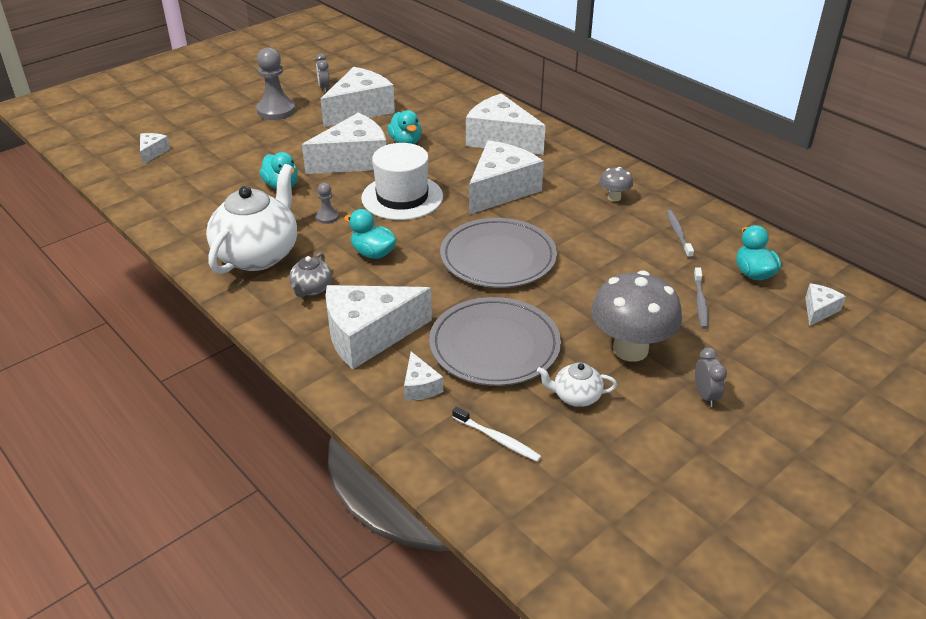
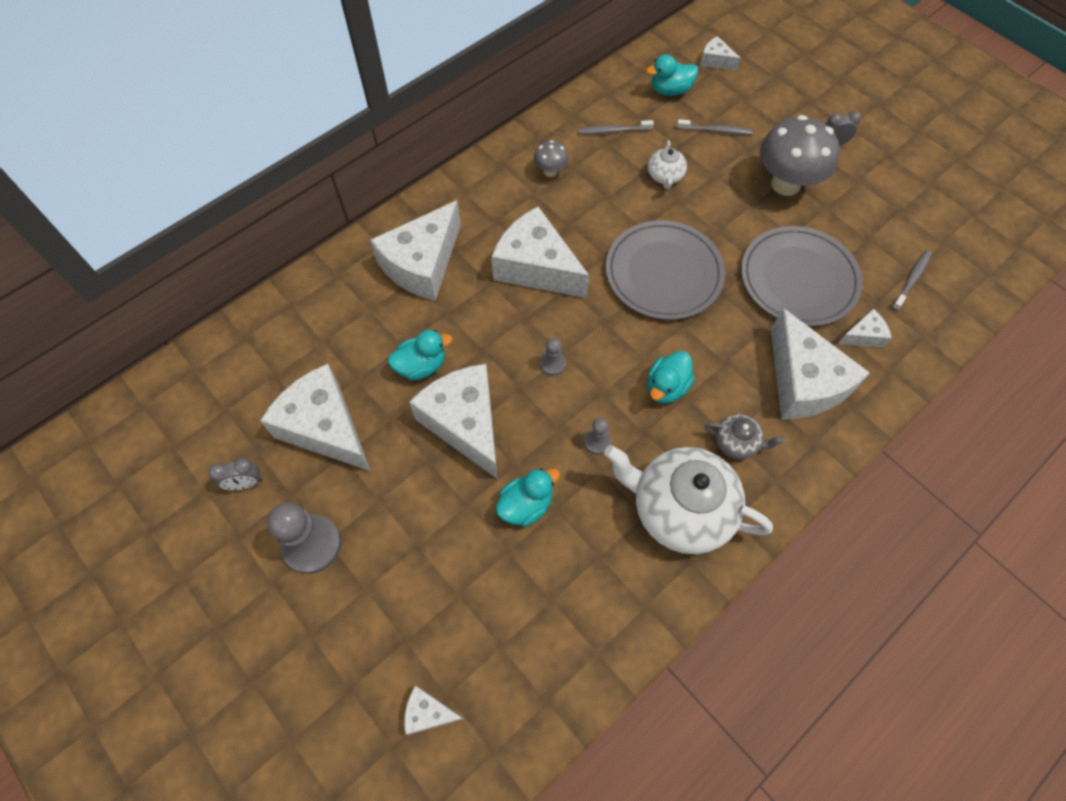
camera: 90 degrees left, 25 degrees up
(402, 197) = (552, 364): white hat -> grey pawn
(498, 439) = (912, 279): white toothbrush -> grey toothbrush
(576, 397) = (851, 225): white teapot -> white teapot (665, 176)

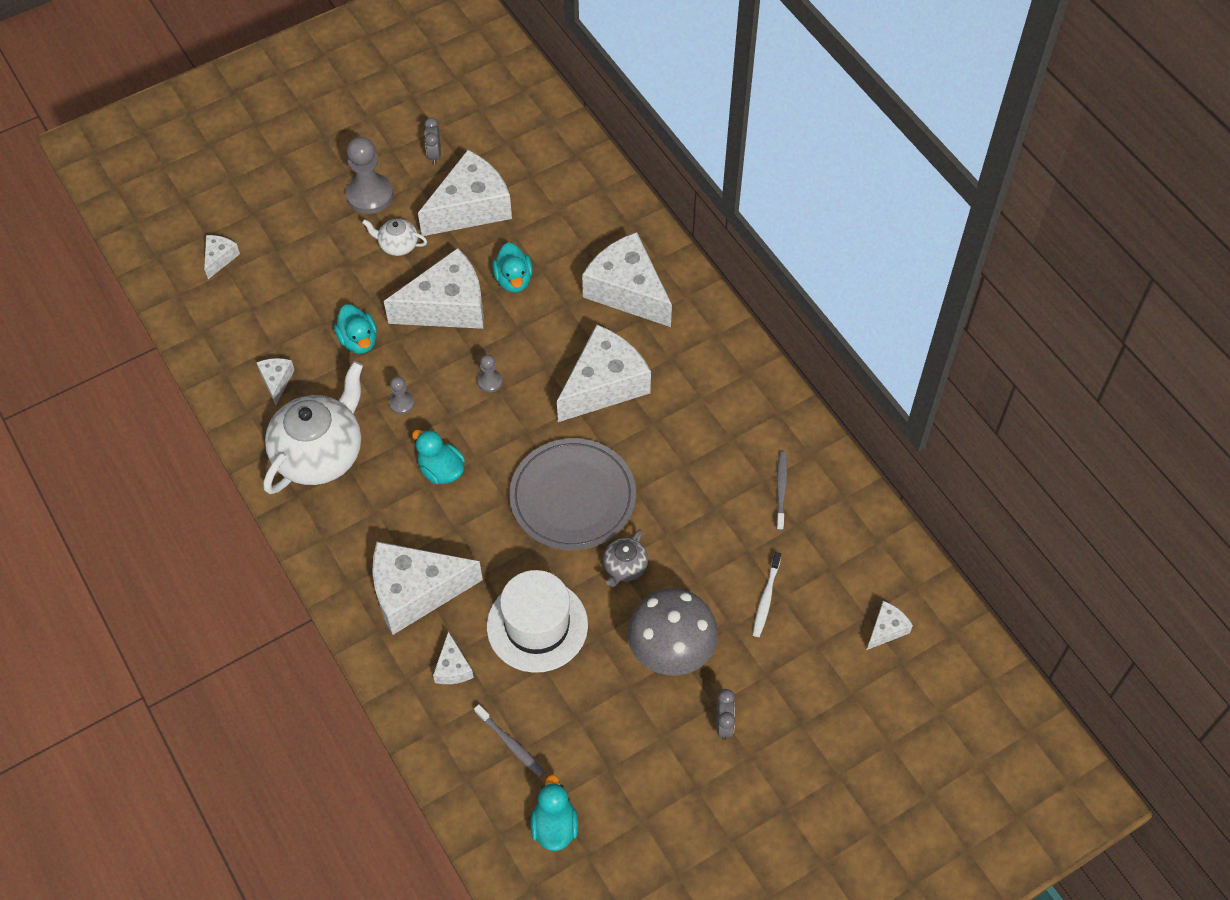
camera: 100 degrees right, 5 degrees down
(550, 171) = (729, 417): grey mushroom -> none
(598, 584) = (276, 381): none -> white cheese
(665, 176) = (703, 528): white teapot -> white teapot (398, 245)
(670, 90) = (839, 564): turquoise duck -> turquoise duck (554, 826)
(716, 131) = (766, 598): grey toothbrush -> white toothbrush
(736, 442) = (369, 515): grey teapot -> grey teapot (624, 567)
(798, 279) = (537, 625): grey plate -> white hat

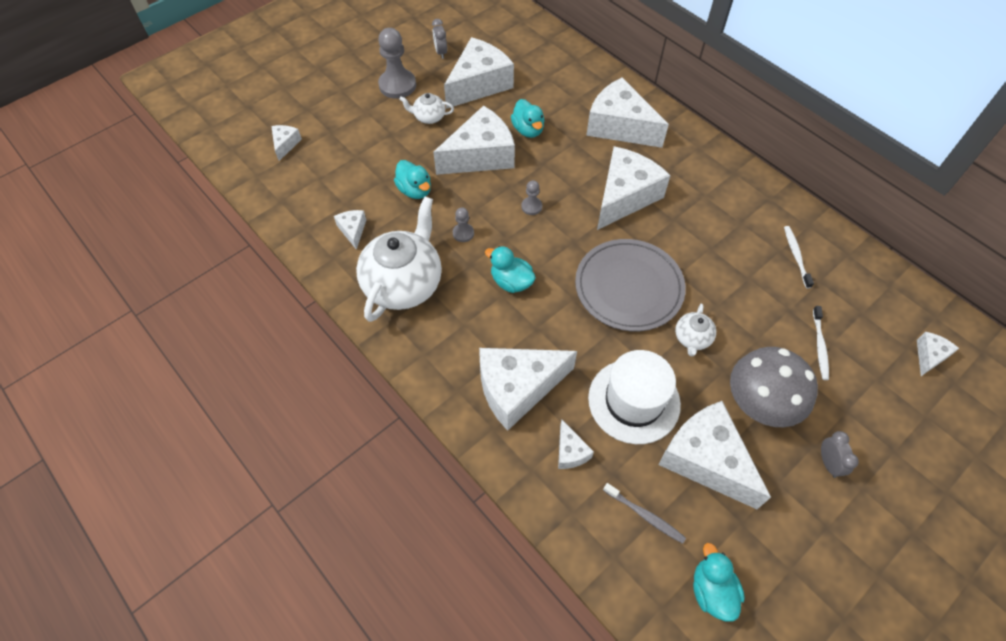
camera: 10 degrees left, 0 degrees up
(593, 699) = (705, 460): none -> white cheese
(624, 567) = (692, 338): grey teapot -> white teapot
(781, 489) = (796, 256): grey toothbrush -> white toothbrush

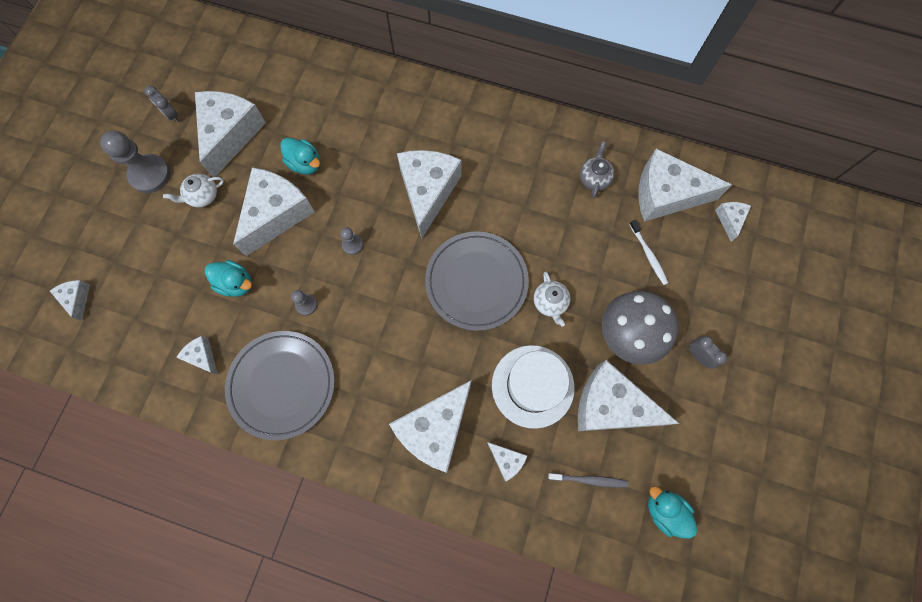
camera: 30 degrees left, 15 degrees up
(404, 284) = (282, 385): white teapot -> grey plate
(511, 282) = (375, 331): turquoise duck -> none
(619, 126) = (386, 118): white cheese -> white cheese (666, 195)
(796, 256) = (594, 178): white toothbrush -> grey teapot

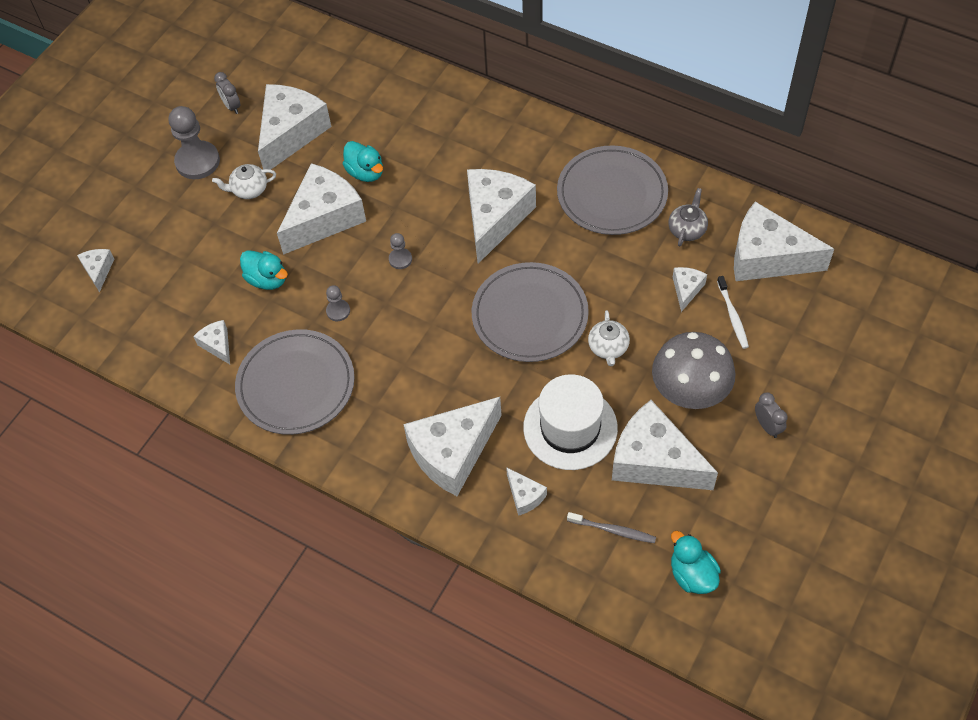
camera: 15 degrees right, 15 degrees down
(524, 153) = (612, 194): none -> grey plate
(729, 220) = (837, 293): white cheese -> white cheese (686, 289)

